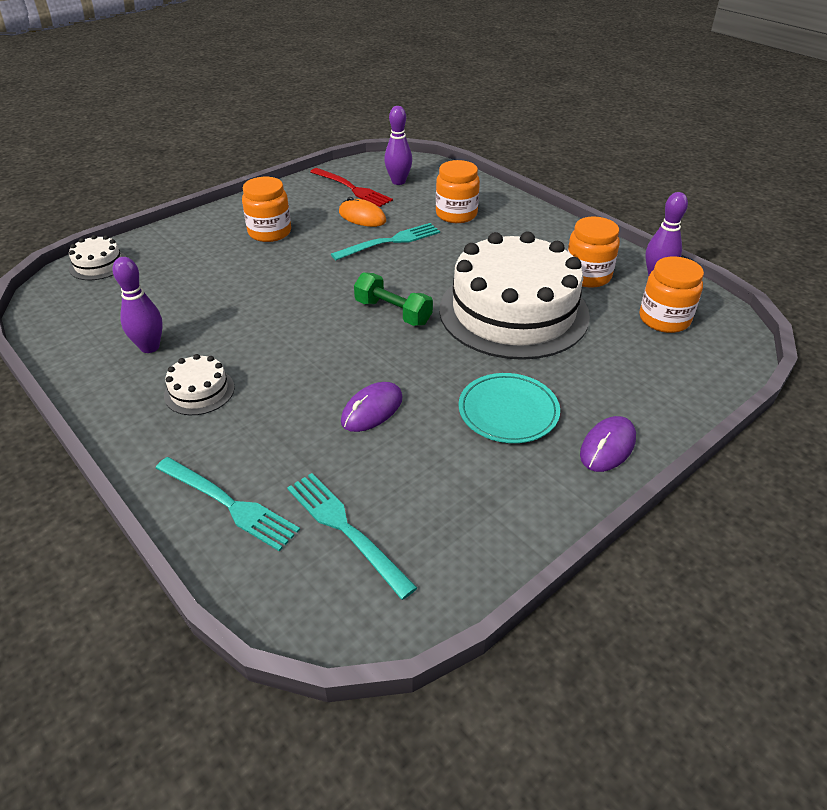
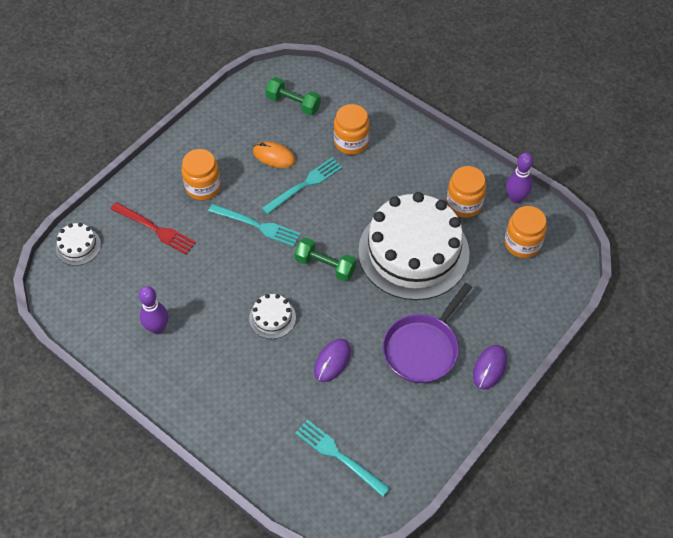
camera: 10 degrees left, 15 degrees up
(199, 391) = (209, 363): white cake -> white cake (272, 318)
(230, 504) = (263, 450): turquoise fork -> turquoise fork (258, 226)
(353, 189) = (256, 119): red fork -> red fork (156, 229)
(398, 181) = (293, 103): purple bowling pin -> green dumbbell
(508, 411) = (423, 348): turquoise plate -> purple pan

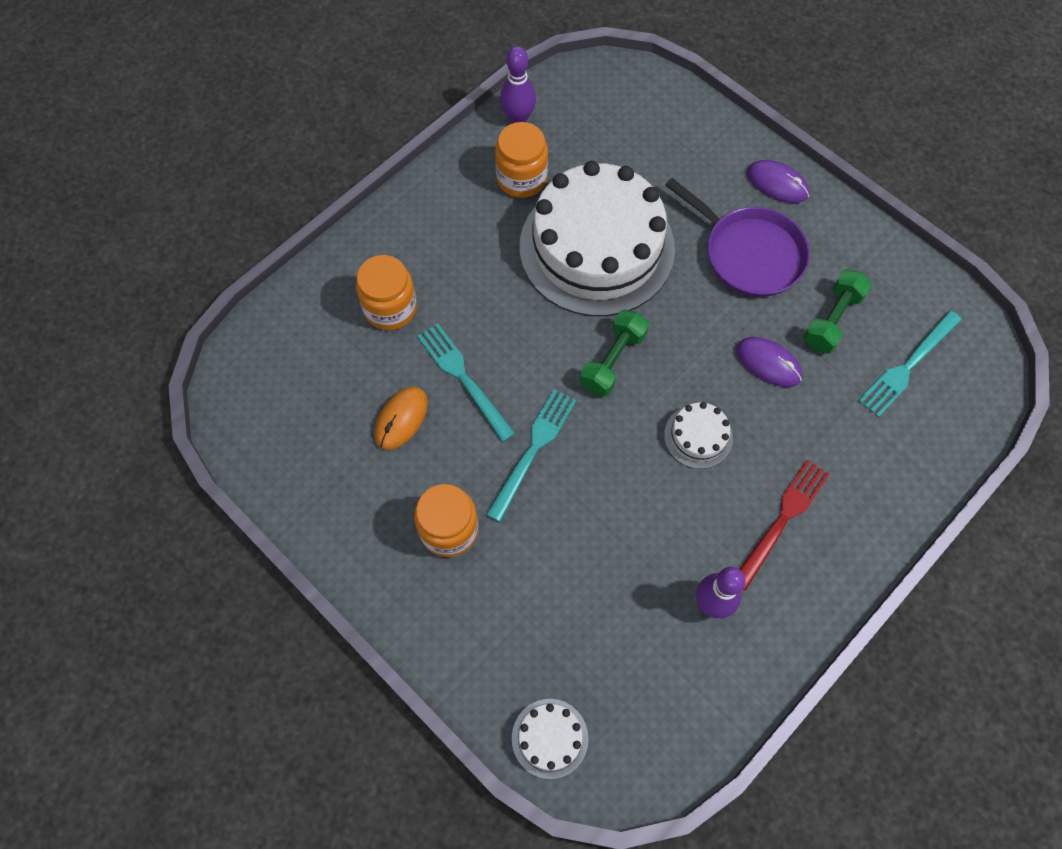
camera: 85 degrees left, 10 degrees up
(156, 229) = (526, 606): red fork -> red fork (783, 518)
(293, 103) = (297, 384): green dumbbell -> green dumbbell (832, 319)
(522, 244) = (592, 122): orange jar -> none

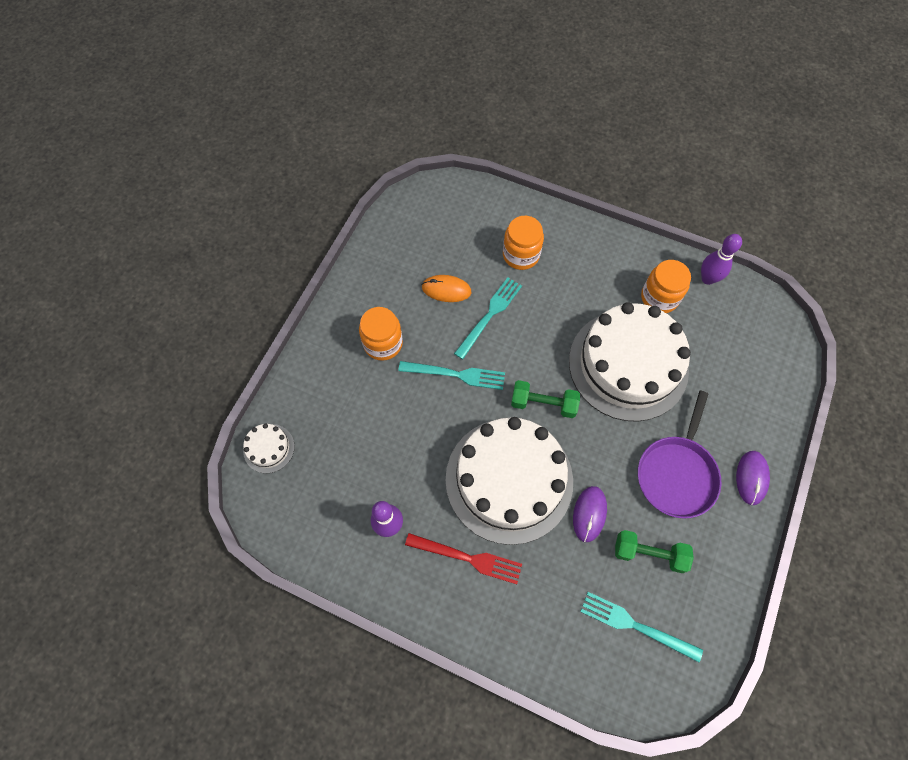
camera: 70 degrees right, 0 degrees up
(698, 436) = (509, 479): white cake -> white cake, size x2.46

